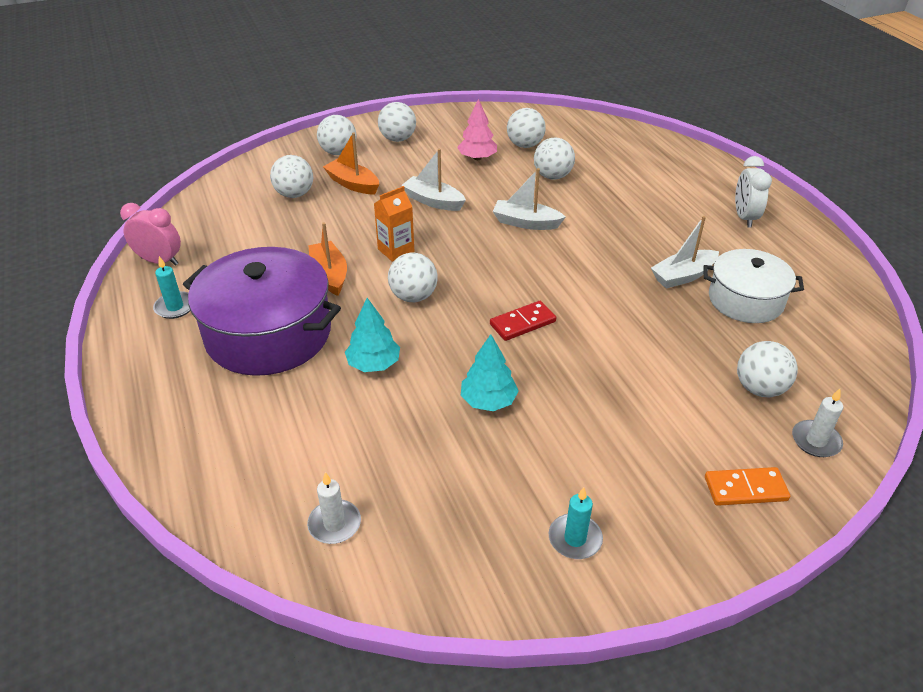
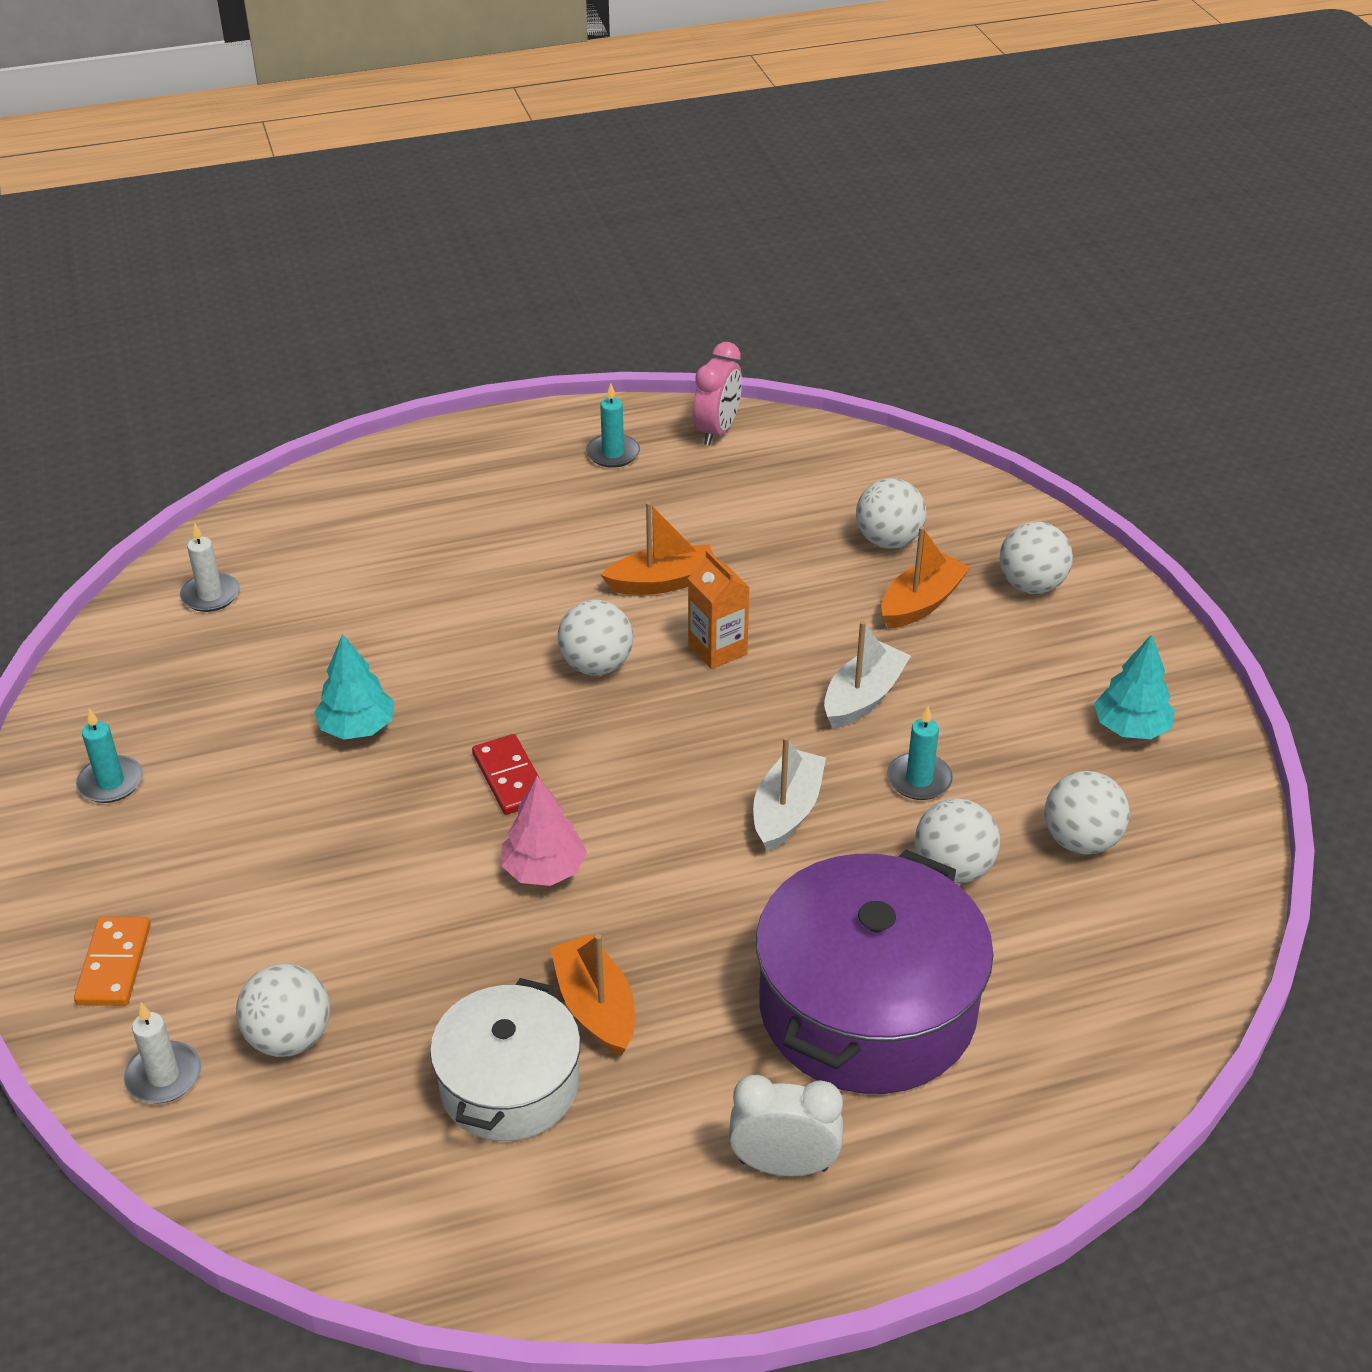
camera: 95 degrees right, 0 degrees up
(268, 334) = (541, 533): purple pot -> purple pot (867, 1008)
(373, 364) = (458, 625): turquoise tree -> turquoise tree (1130, 728)
(398, 139) = (1089, 659): white ball -> none
(477, 158) = (1022, 764): pink tree -> pink tree (544, 870)
(494, 185) = (919, 779): none -> turquoise candle
(683, 276) = (595, 1007): white boat -> orange boat

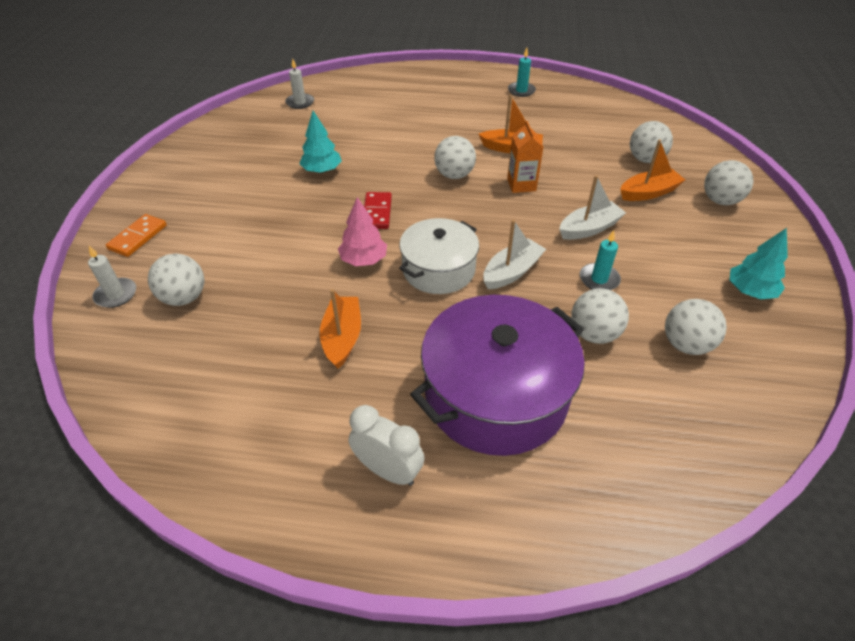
camera: 25 degrees right, 5 degrees up
(110, 782) = (200, 162): turquoise candle -> none
(509, 1084) = (269, 361): white pot -> white pot (438, 269)
(717, 431) = (580, 93): pink clock -> none

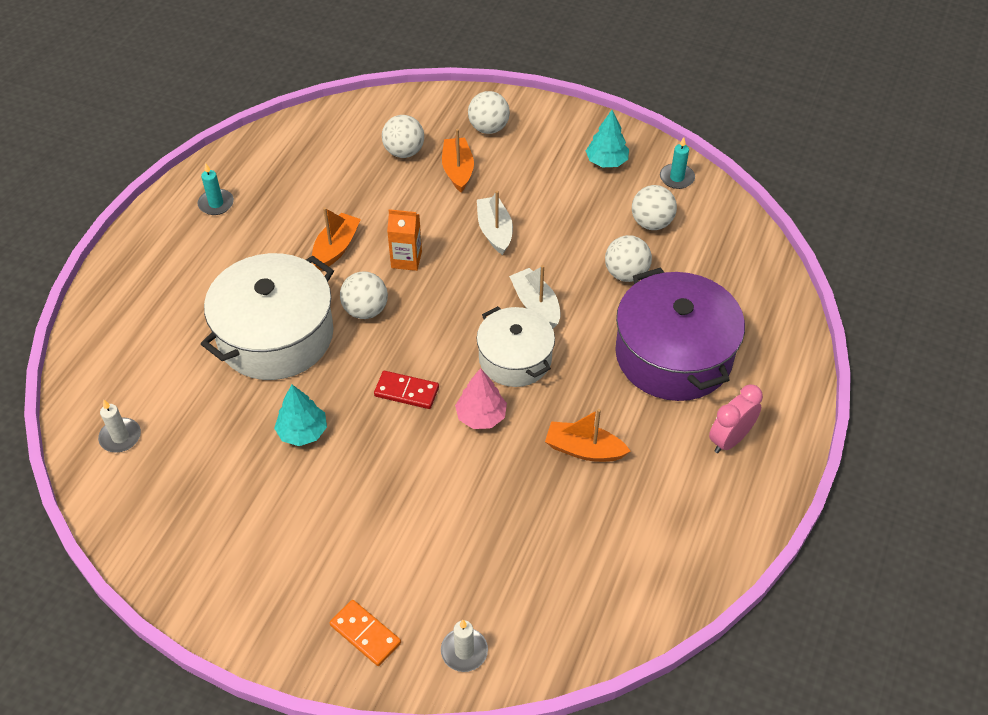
camera: 75 degrees left, 5 degrees up
(184, 298) = (489, 582): white ball -> none
(388, 470) = (729, 439): white clock -> pink clock
(409, 140) = (275, 335): none -> white pot
(599, 279) = (564, 248): turquoise candle -> turquoise candle (677, 178)

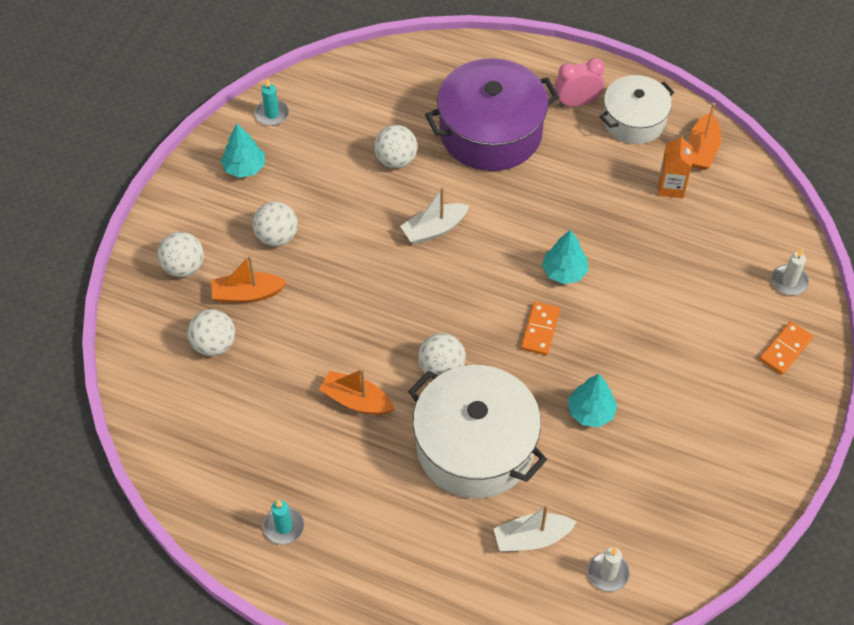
camera: 90 degrees left, 5 degrees up
(406, 259) = (374, 336): orange carton -> orange carton (671, 187)
(406, 392) = (540, 330): red domino -> orange domino
(481, 416) = (564, 272): pink tree -> turquoise tree
(494, 231) = (337, 261): white boat -> white boat (531, 538)
(515, 358) = (498, 246): white pot -> white pot (634, 120)
(584, 449) = (594, 199): orange boat -> orange boat (702, 150)
(651, 223) = (331, 137): white ball -> white ball (277, 237)
(729, 439) = (577, 102): pink clock -> pink clock turned 120 degrees clockwise

